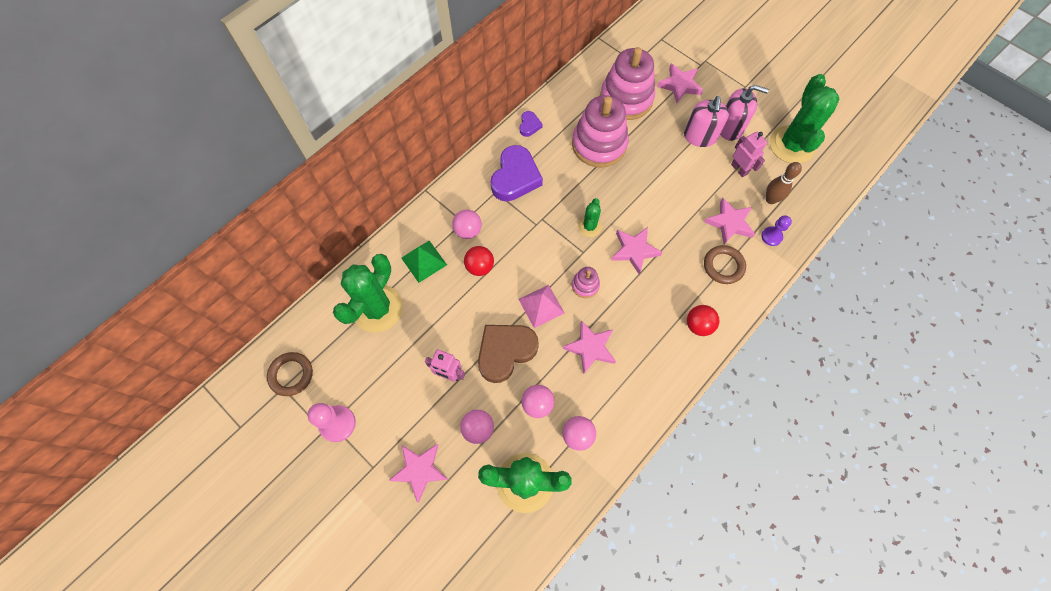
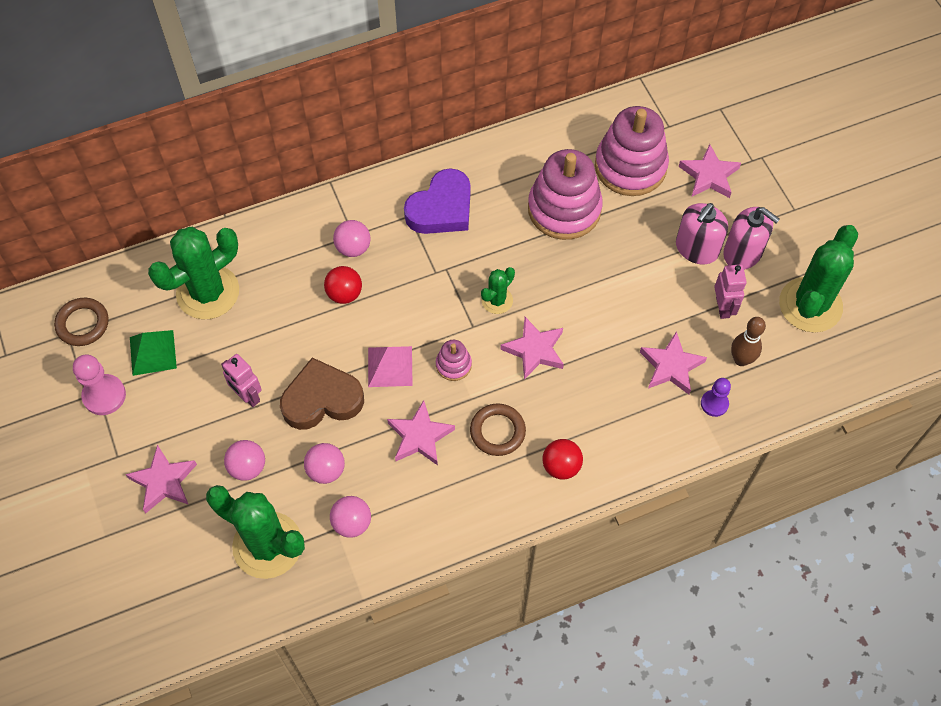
camera: 25 degrees right, 5 degrees down
(424, 261) = (285, 261): green pyramid -> green pyramid (153, 352)
(529, 125) = (492, 153): purple heart -> none
(723, 266) = (632, 412): brown ring -> brown ring (497, 431)

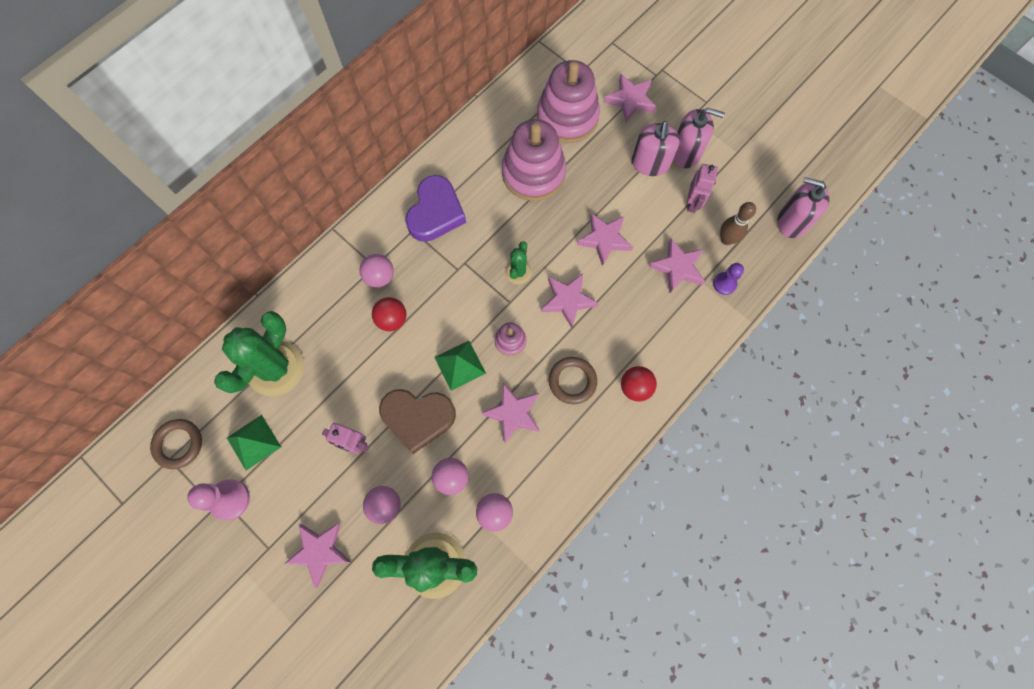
camera: 25 degrees left, 10 degrees up
(322, 399) = (418, 418): brown heart -> brown heart turned 135 degrees counterclockwise
(390, 366) = (460, 365): pink pyramid -> green pyramid
(606, 305) = (604, 239): none -> pink star
(723, 307) = (693, 203): pink robot -> pink robot turned 45 degrees clockwise
(810, 305) = (755, 173): green cactus -> none
(826, 371) = (792, 221): none -> pink soap dispenser

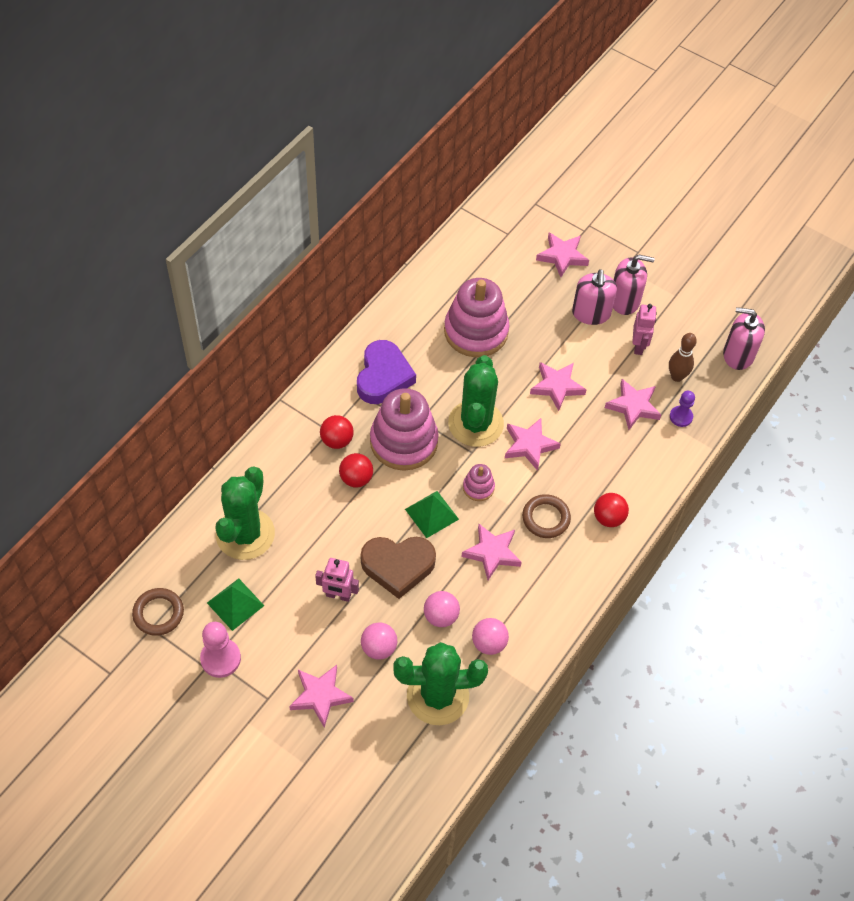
camera: 10 degrees left, 15 degrees down
(380, 277) = (337, 440): pink ball -> red ball
(518, 272) = (475, 424): green cactus -> green cactus, size x2.01
(567, 117) = (501, 277): pink stacking toy -> pink stacking toy (403, 442)

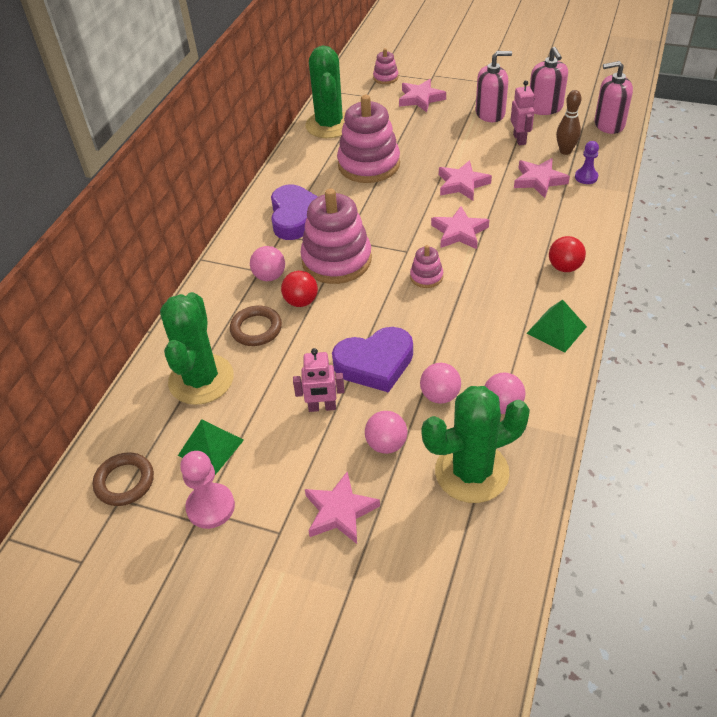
camera: 10 degrees left, 10 degrees down
(337, 440) = (269, 276): red ball -> pink ball
(398, 566) = (375, 363): brown heart -> purple heart
(431, 514) = (390, 310): green pyramid -> green pyramid (556, 330)
(475, 424) = (400, 229): green cactus -> green cactus (329, 125)
(492, 553) = (466, 326): pink star -> none
(538, 213) = (385, 78): none -> pink stacking toy
(546, 518) = (504, 283): brown ring -> brown ring (256, 329)
(591, 313) = (465, 128): pink soap dispenser -> pink soap dispenser (545, 108)

